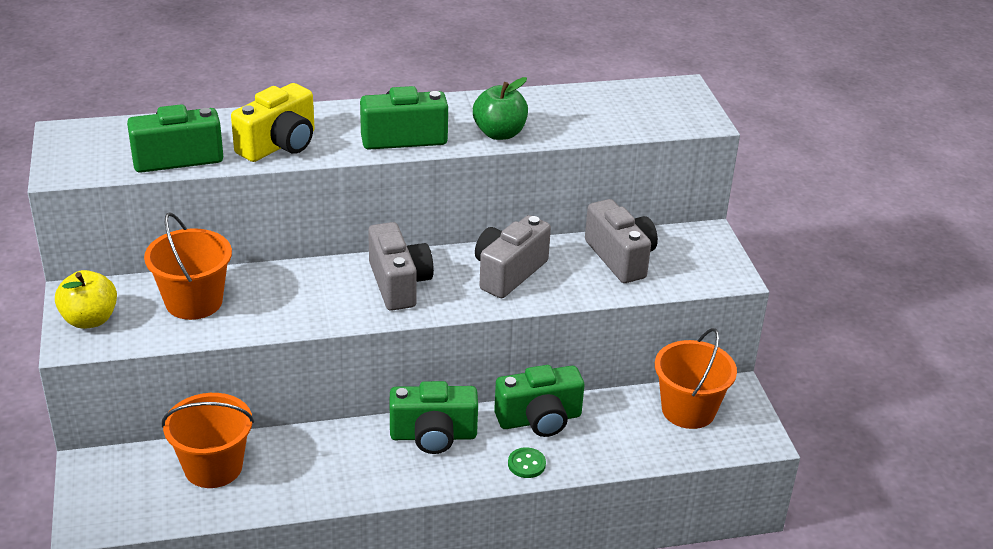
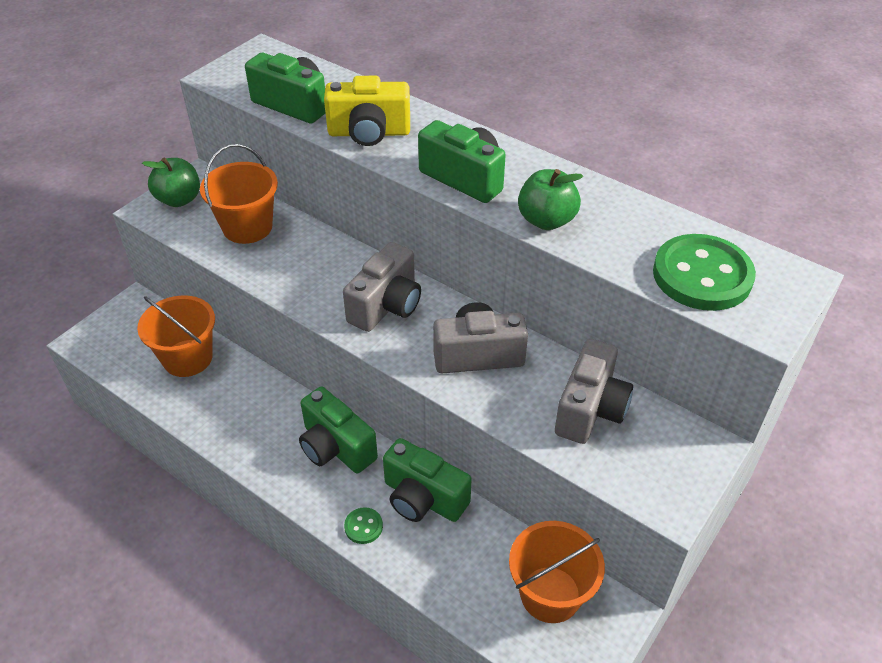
camera: 50 degrees right, 10 degrees up
(90, 319) = (179, 199): yellow apple -> green apple
(634, 114) = (702, 275): none -> green button

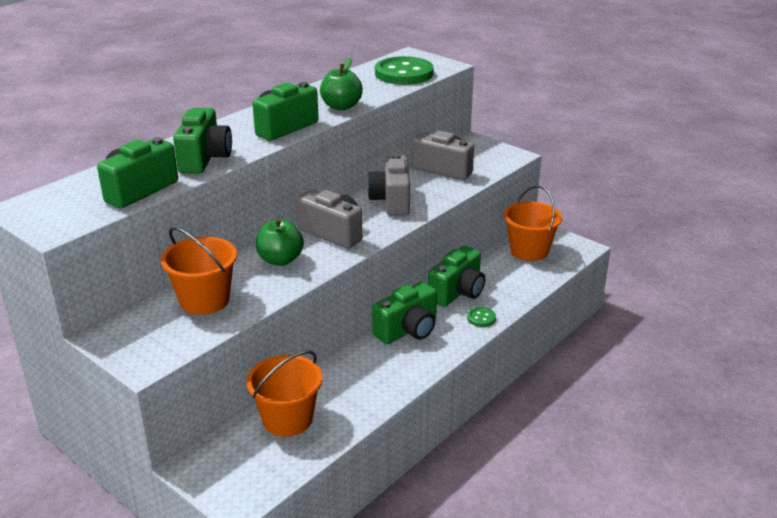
camera: 85 degrees left, 15 degrees down
(179, 199) = (137, 345): green apple -> green apple (280, 260)
(369, 133) = (204, 159): yellow camera -> green camera

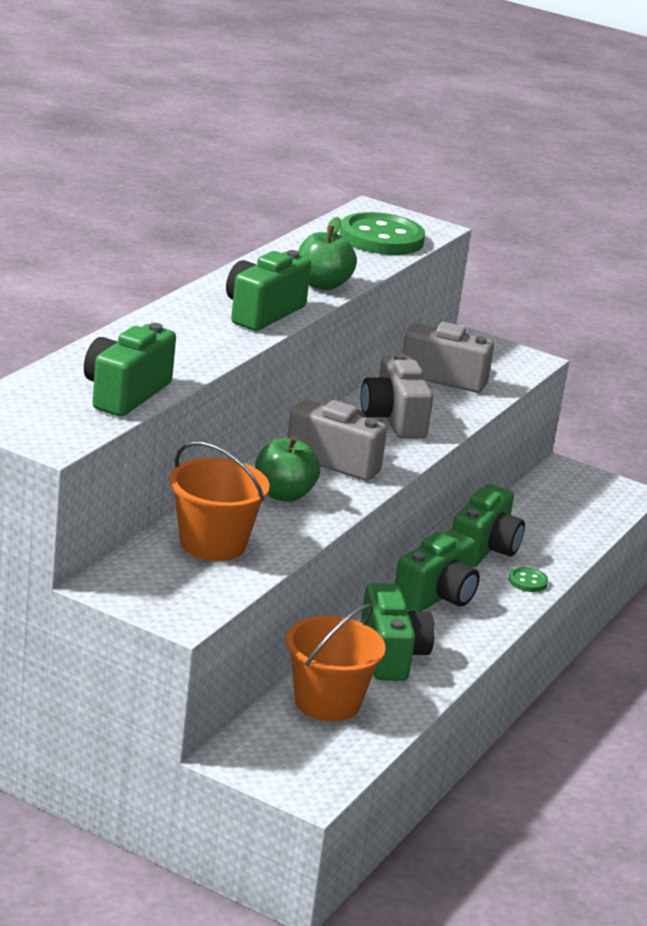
camera: 15 degrees left, 5 degrees down
(204, 159) = (183, 353): green camera -> green camera (391, 655)
(529, 250) = (560, 495): orange bucket -> none

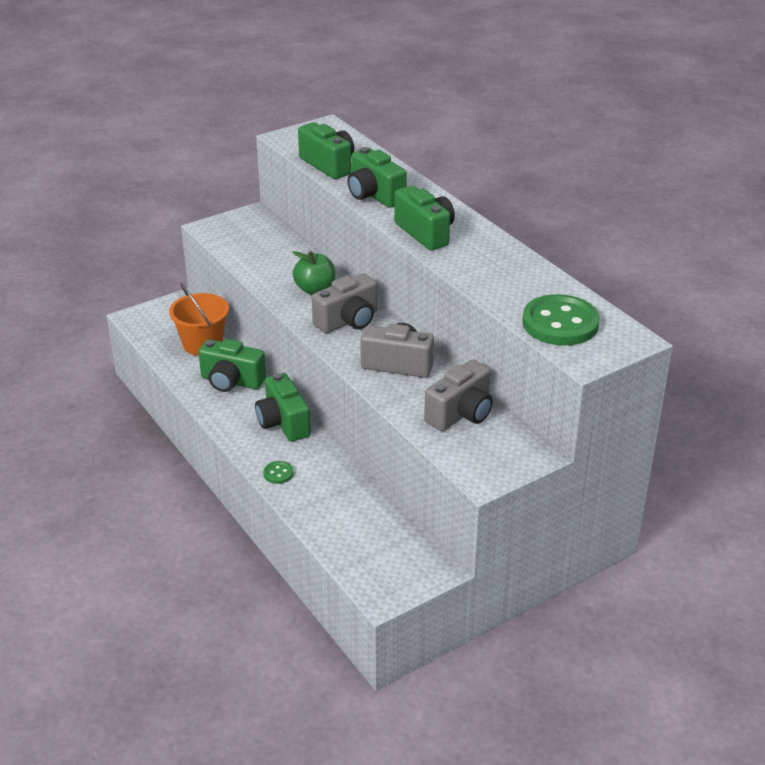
camera: 120 degrees right, 10 degrees up
(213, 544) = (273, 252): orange bucket -> none
(322, 285) = (468, 269): green apple -> none
(483, 549) = (331, 468): green camera -> green camera (374, 195)

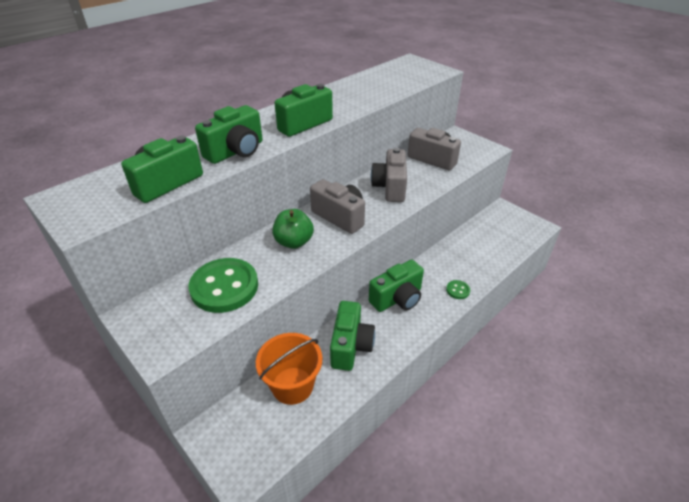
camera: 100 degrees left, 5 degrees up
(560, 323) = (406, 77): green button -> green button (224, 287)

